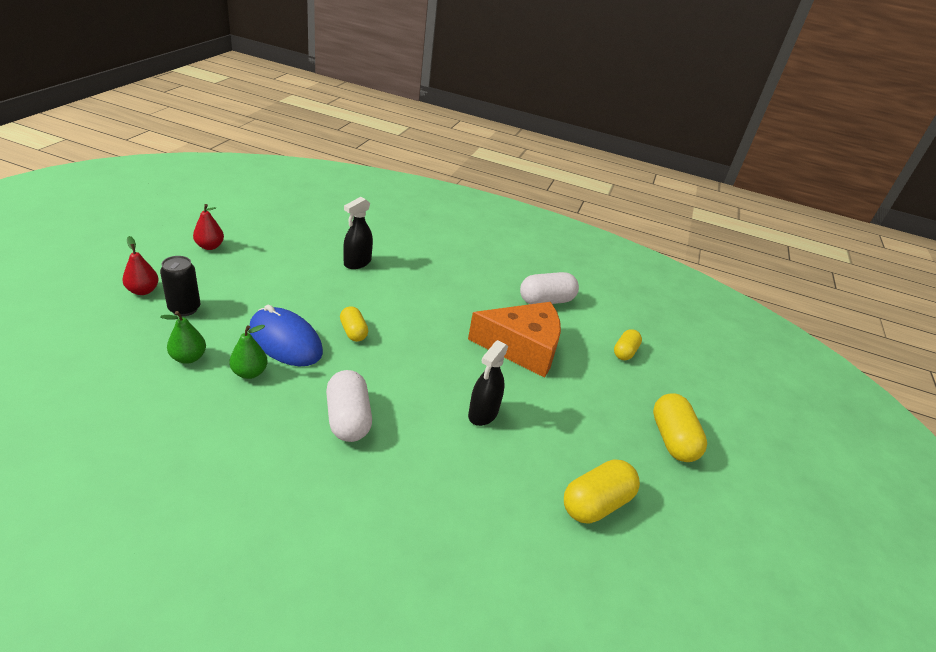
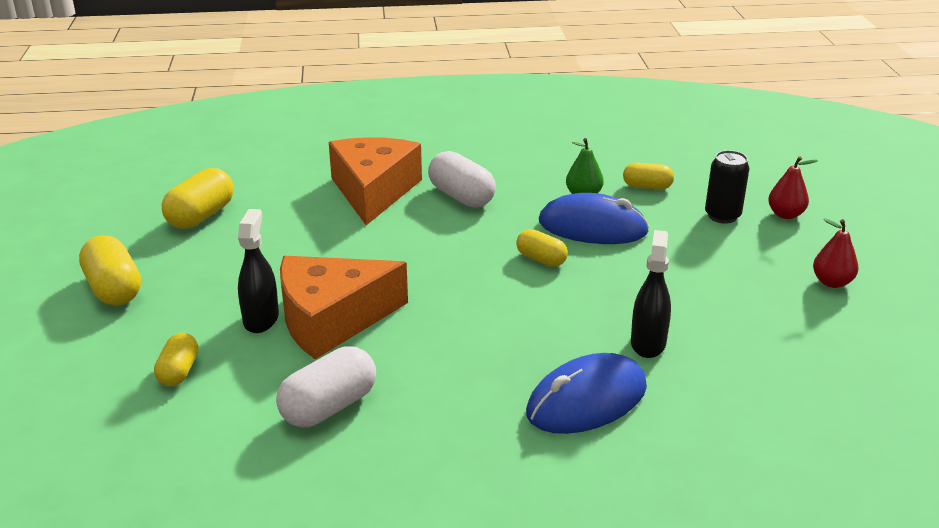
camera: 160 degrees right, 5 degrees down
(188, 358) = (647, 187): green pear -> yellow capsule
(419, 254) = (586, 400): none -> blue mouse
(419, 464) = (373, 191): none -> orange cheese
(483, 413) = (340, 240): black spray bottle -> black spray bottle (261, 319)

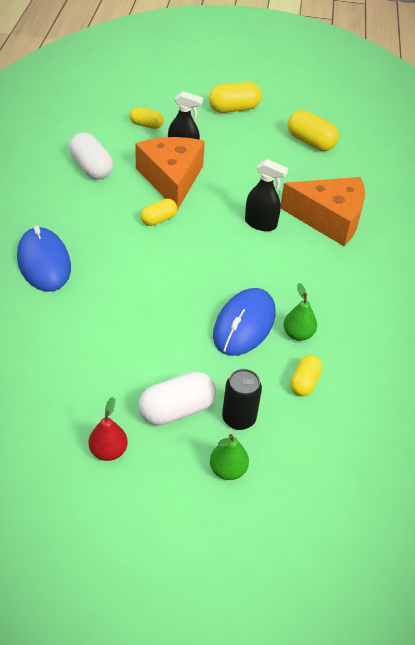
camera: 100 degrees right, 15 degrees up
(461, 197) = (311, 262): white capsule -> white capsule (177, 409)
(541, 259) = (206, 283): yellow capsule -> yellow capsule (159, 219)
(648, 343) = (84, 307): black spray bottle -> black spray bottle (260, 223)
(785, 215) = (228, 470): red pear -> green pear

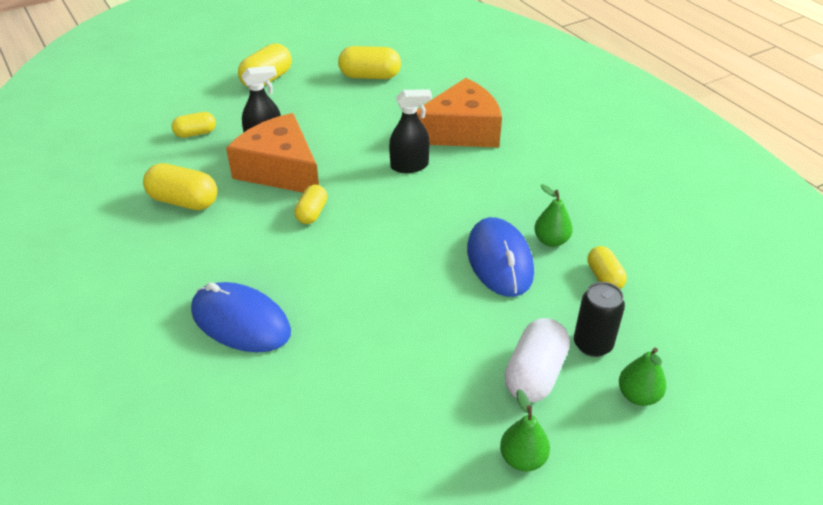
camera: 35 degrees left, 5 degrees down
(91, 168) = (184, 201): white capsule -> yellow capsule
(108, 451) = (522, 458): red pear -> green pear

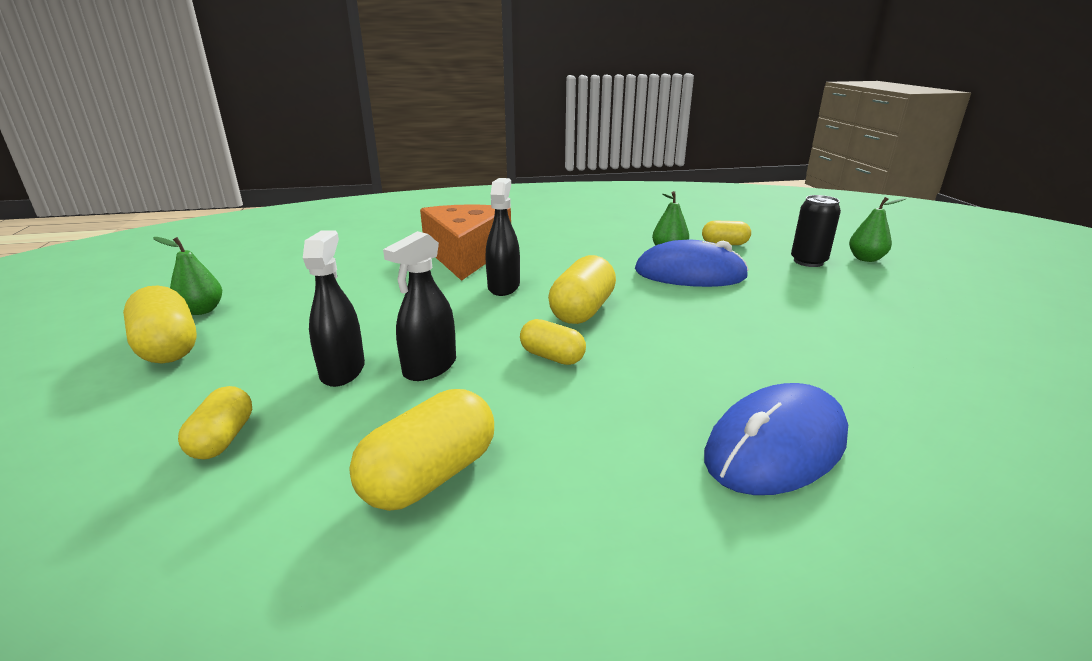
camera: 70 degrees left, 15 degrees down
(280, 170) = (430, 367): orange cheese -> black spray bottle
(370, 76) = (288, 279): yellow capsule -> yellow capsule (582, 311)
(522, 458) = (958, 309): green pear -> green pear (202, 310)
(534, 374) = (849, 287): white capsule -> none

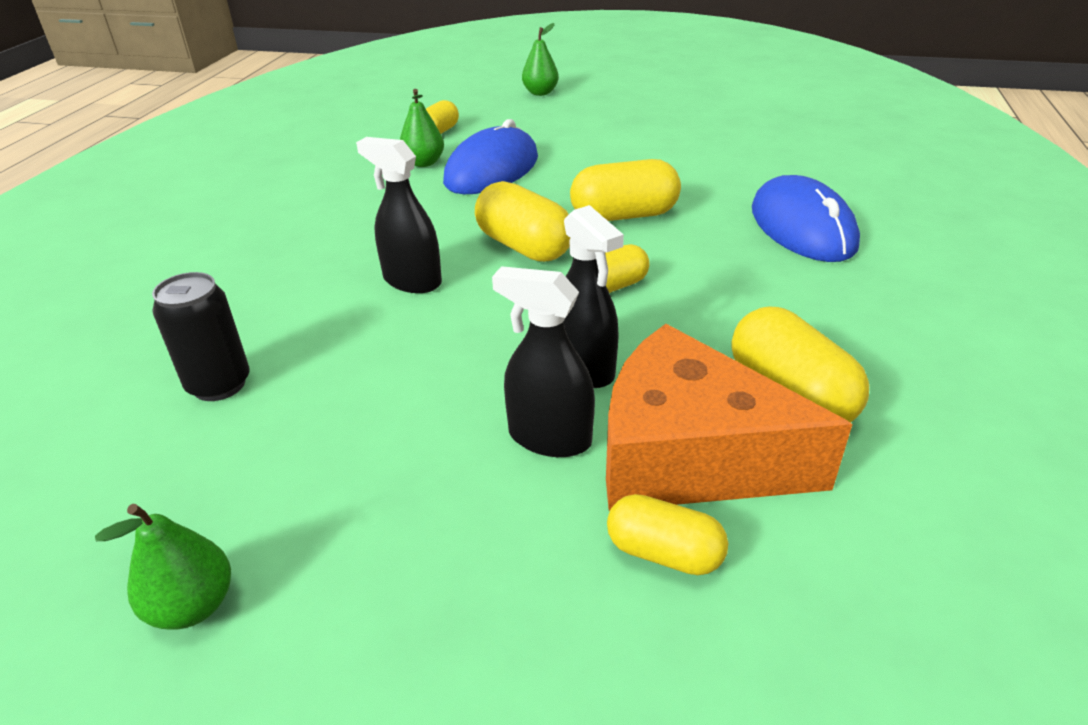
camera: 65 degrees left, 10 degrees up
(168, 347) = (329, 644): yellow capsule -> yellow capsule (624, 216)
(466, 255) = (270, 290): orange cheese -> orange cheese (689, 456)
(808, 261) = (521, 114): black can -> black can (219, 385)

